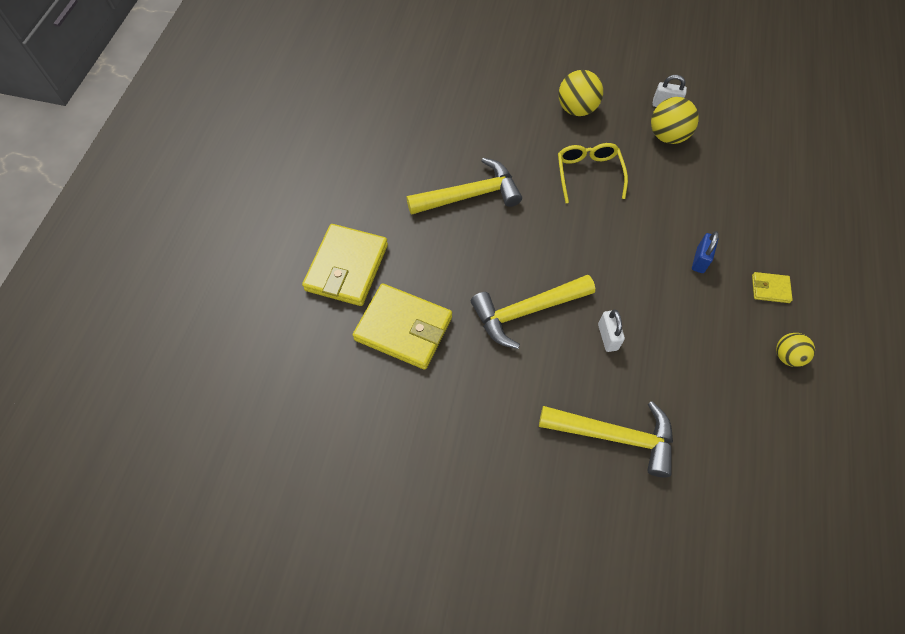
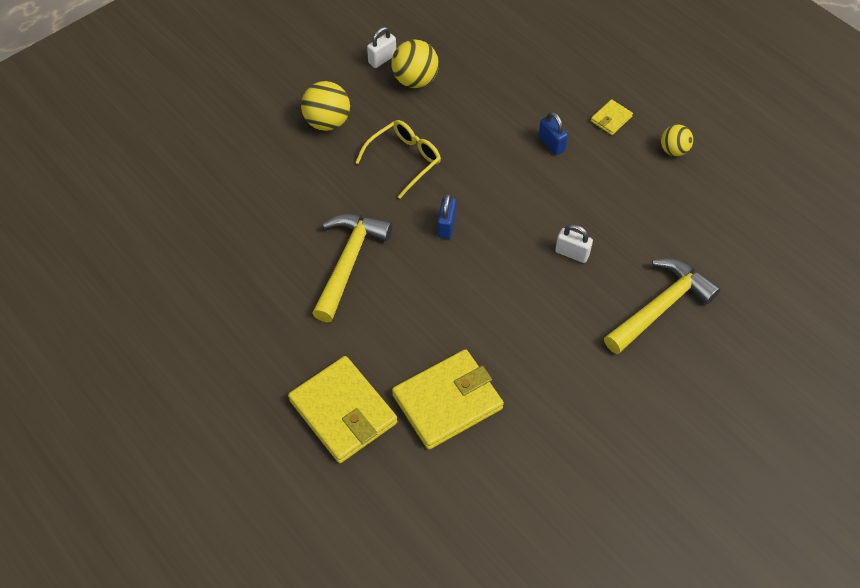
camera: 55 degrees left, 5 degrees down
(526, 312) = (504, 296): yellow hammer -> none
(555, 235) = (446, 226): none -> blue padlock
(588, 174) = (404, 160): yellow glasses -> yellow glasses turned 105 degrees clockwise

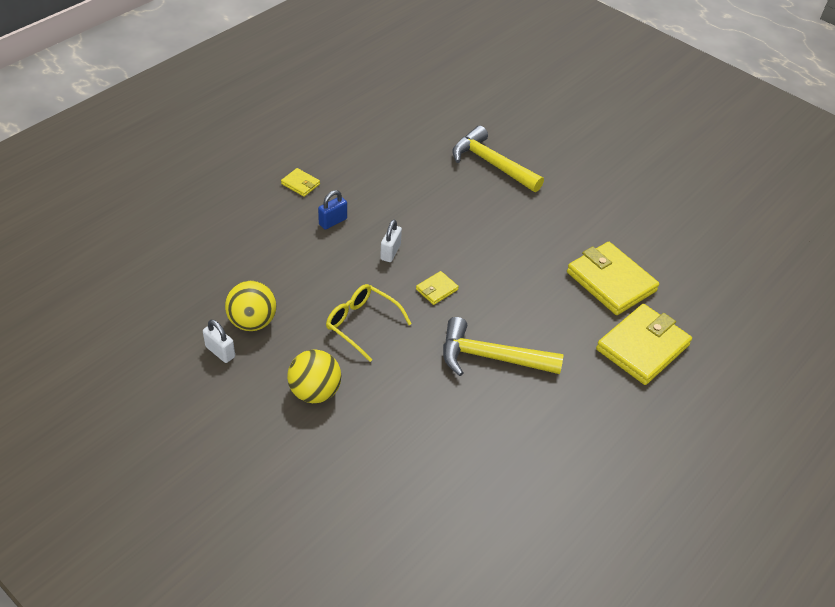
camera: 100 degrees left, 10 degrees down
(446, 226) = (436, 289): blue padlock -> yellow wallet
(572, 253) = (451, 210): white padlock -> white padlock (390, 252)
(673, 150) = (334, 149): yellow ball -> none

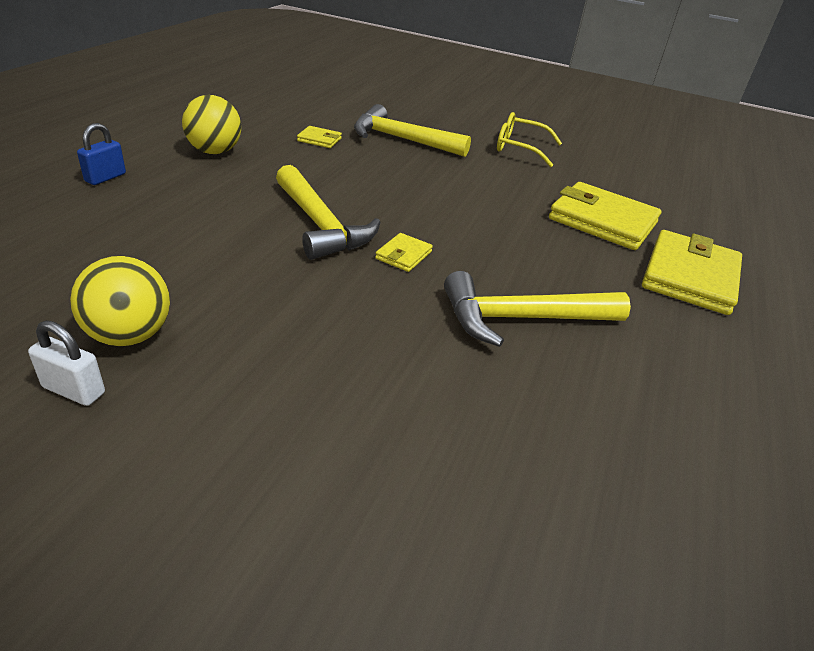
camera: 20 degrees left, 10 degrees down
(300, 184) = (169, 173): yellow wallet -> yellow wallet (319, 140)
(315, 392) = (273, 419): yellow ball -> yellow ball (214, 151)
(333, 222) = (228, 204): blue padlock -> blue padlock (105, 178)
(362, 324) = (316, 309): yellow glasses -> yellow glasses (520, 148)
(390, 252) = (321, 225): white padlock -> yellow hammer

